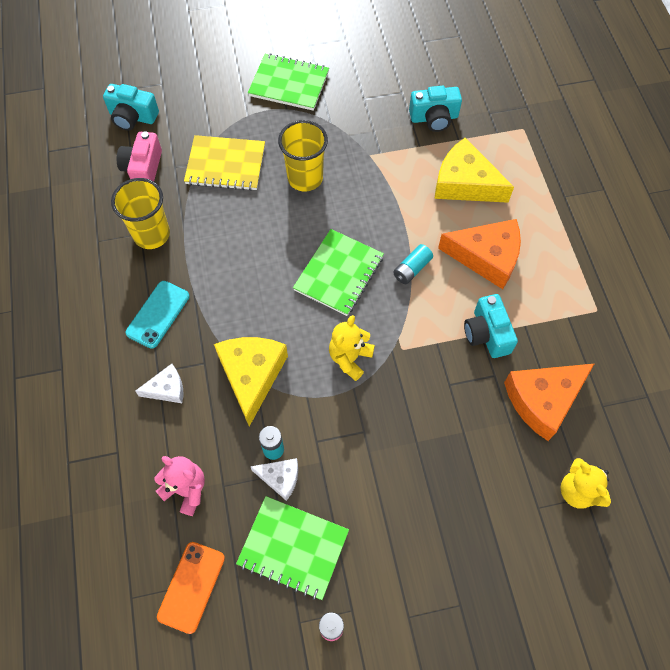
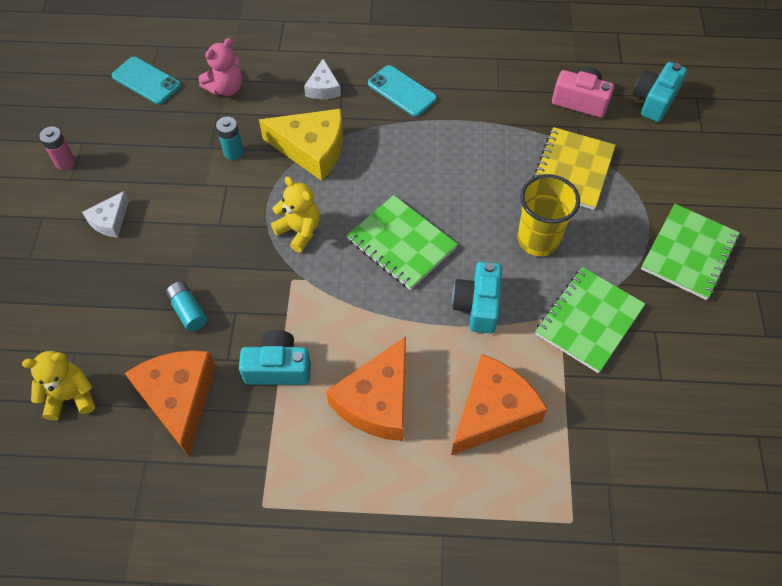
camera: 105 degrees right, 5 degrees down
(151, 234) = (494, 98): yellow cup -> none
(191, 587) = (146, 81): orange phone -> turquoise phone
(280, 478) = (205, 152): white cheese -> white cheese (110, 221)
(293, 547) = (141, 150): green notebook -> green notebook (589, 321)
(412, 269) = (385, 315): turquoise battery -> turquoise battery (188, 311)
(434, 118) = (609, 407): turquoise camera -> turquoise camera (477, 305)
(465, 183) = (492, 411): yellow cheese -> orange cheese

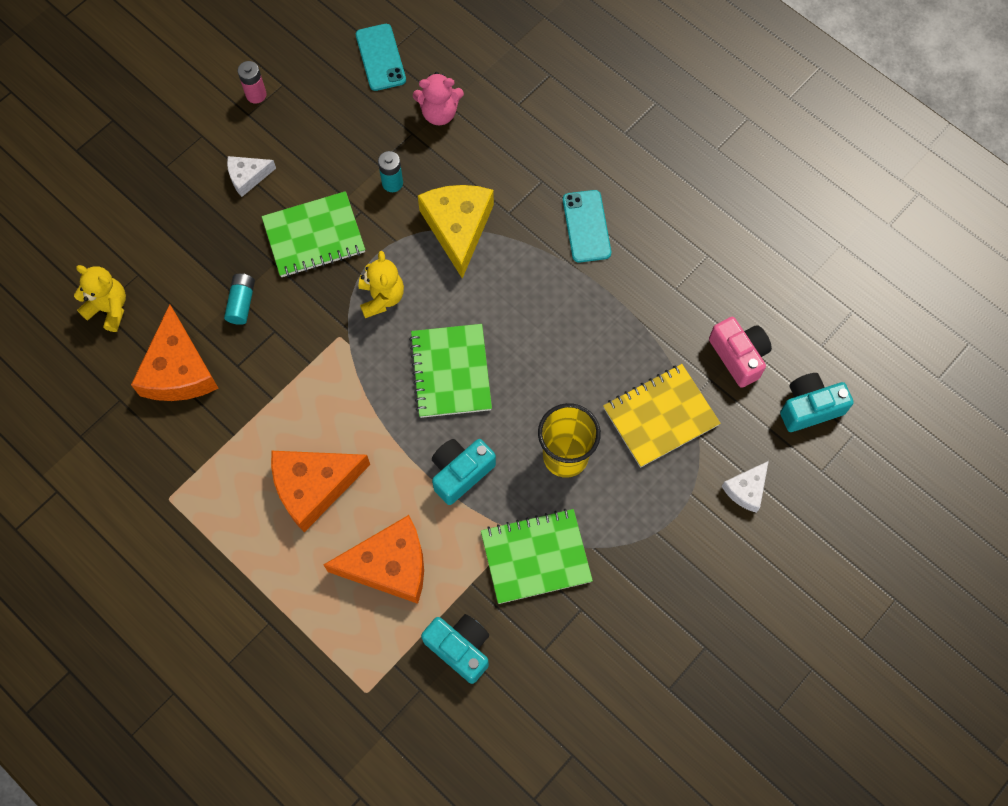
camera: 40 degrees right, 10 degrees up
(179, 398) = (179, 370): orange cheese -> orange cheese turned 150 degrees clockwise
(278, 368) = (266, 402): turquoise camera -> turquoise camera (460, 648)
(312, 149) = (458, 228): yellow cheese -> yellow cheese turned 150 degrees counterclockwise
(323, 88) = (521, 173): white cheese -> white cheese (746, 489)
(689, 253) = (681, 569): green notebook -> green notebook (314, 236)

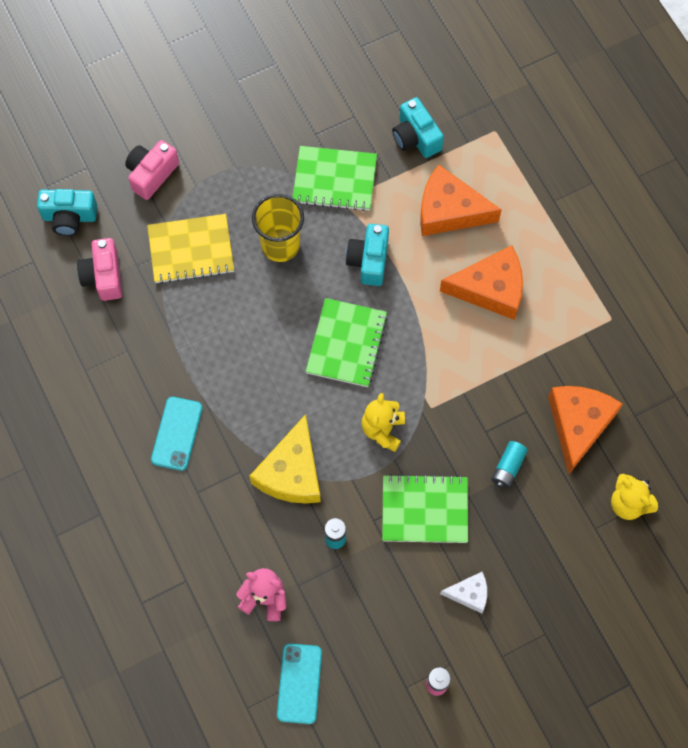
camera: 160 degrees left, 0 degrees up
(460, 472) = (369, 260): turquoise camera -> turquoise camera turned 120 degrees clockwise
(746, 489) = (151, 174): white cheese -> pink camera

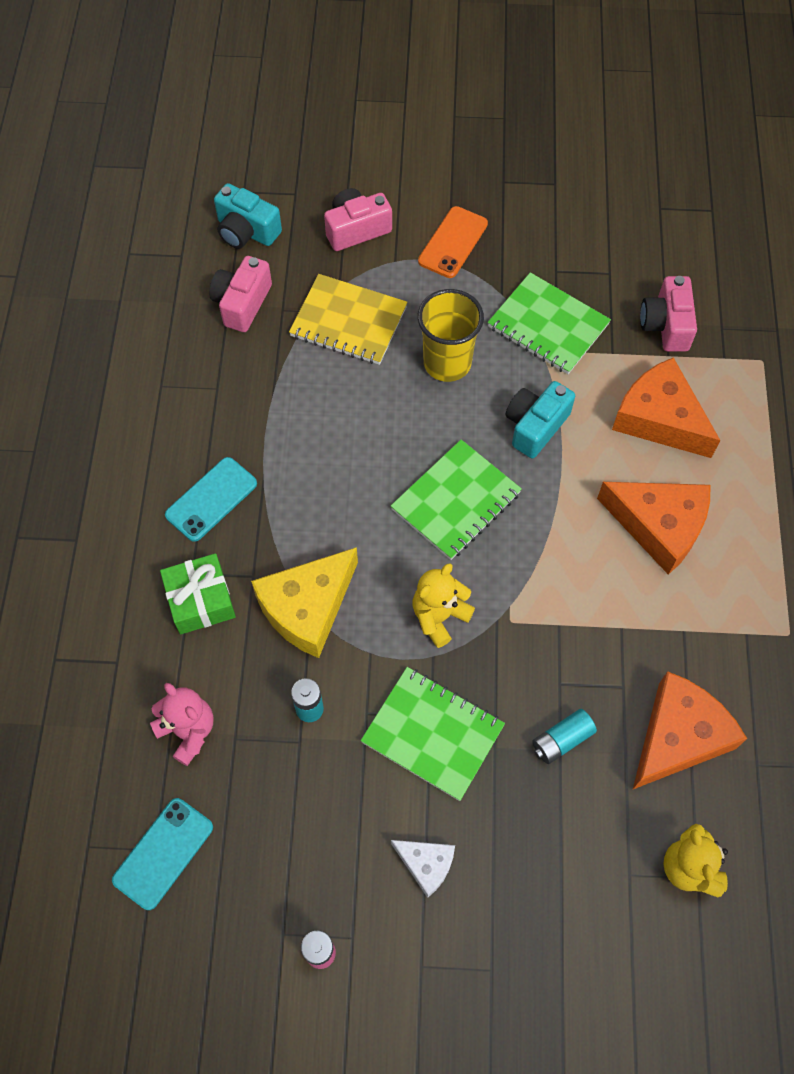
camera: 30 degrees right, 5 degrees down
(215, 507) = (200, 600): none -> green gift
(229, 149) = (453, 242): none -> orange phone
(416, 137) = (666, 325): turquoise camera -> pink camera

